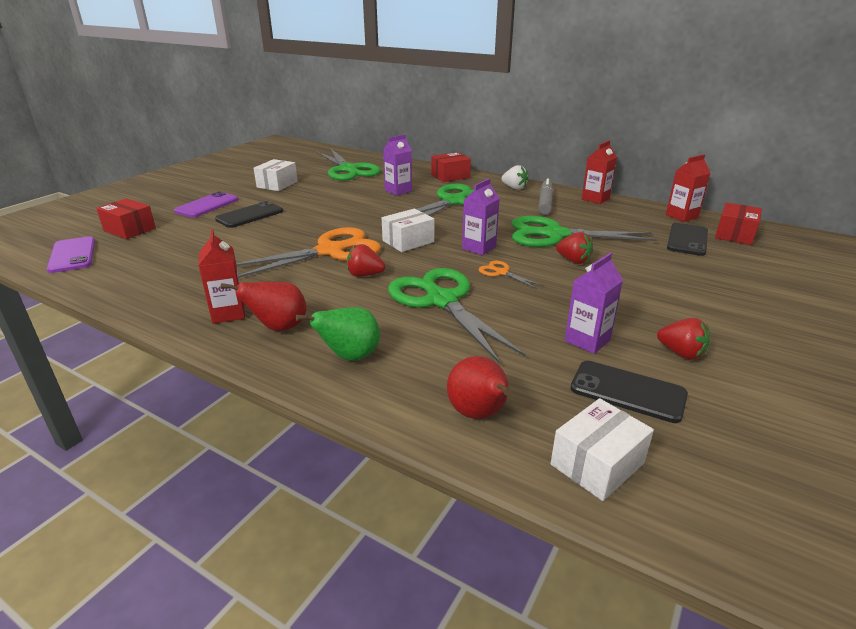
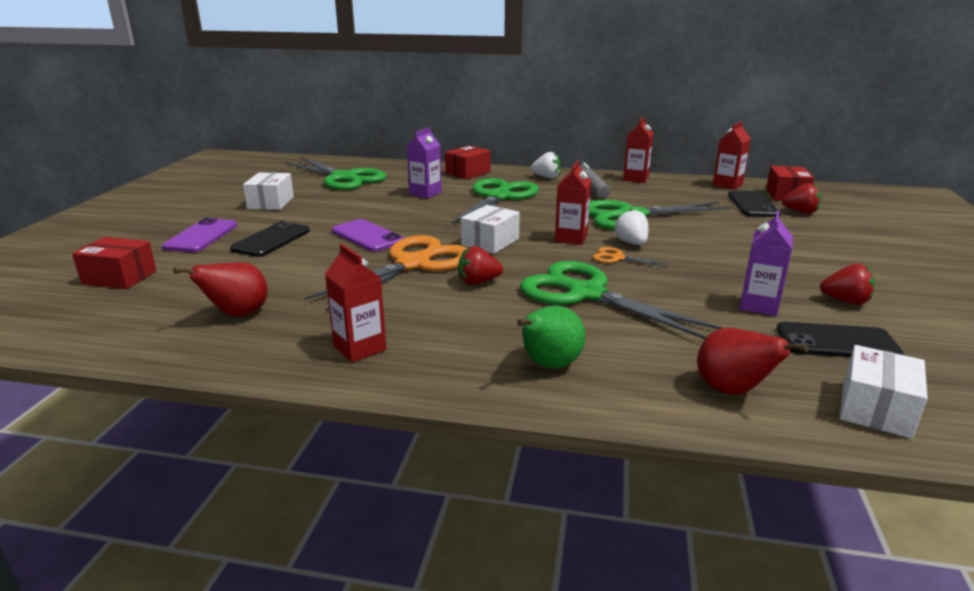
camera: 20 degrees left, 5 degrees down
(72, 255) = (65, 319): purple phone -> purple phone (367, 236)
(278, 327) = (437, 352): red pear -> red pear (238, 314)
(479, 248) = (571, 238): purple carton -> red carton
(528, 260) = (631, 243): none -> white strawberry
(573, 261) = (673, 237): red strawberry -> red strawberry (800, 212)

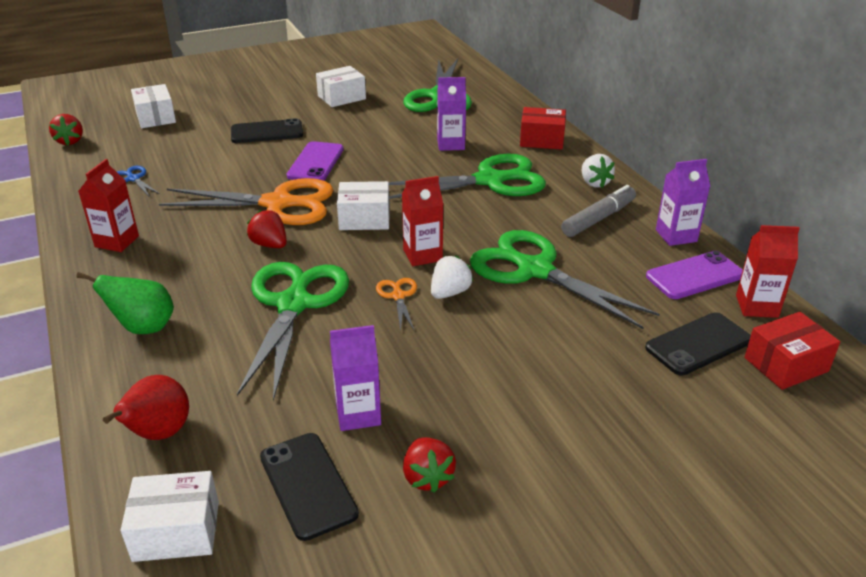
camera: 55 degrees right, 10 degrees up
(119, 277) = (156, 117): red box -> white box
(201, 236) = (247, 107): purple phone -> purple phone (694, 276)
(238, 314) = (133, 179): red pear -> blue scissors
(635, 179) = (676, 236): red carton -> purple carton
(800, 212) = (723, 390): red strawberry -> red strawberry (70, 141)

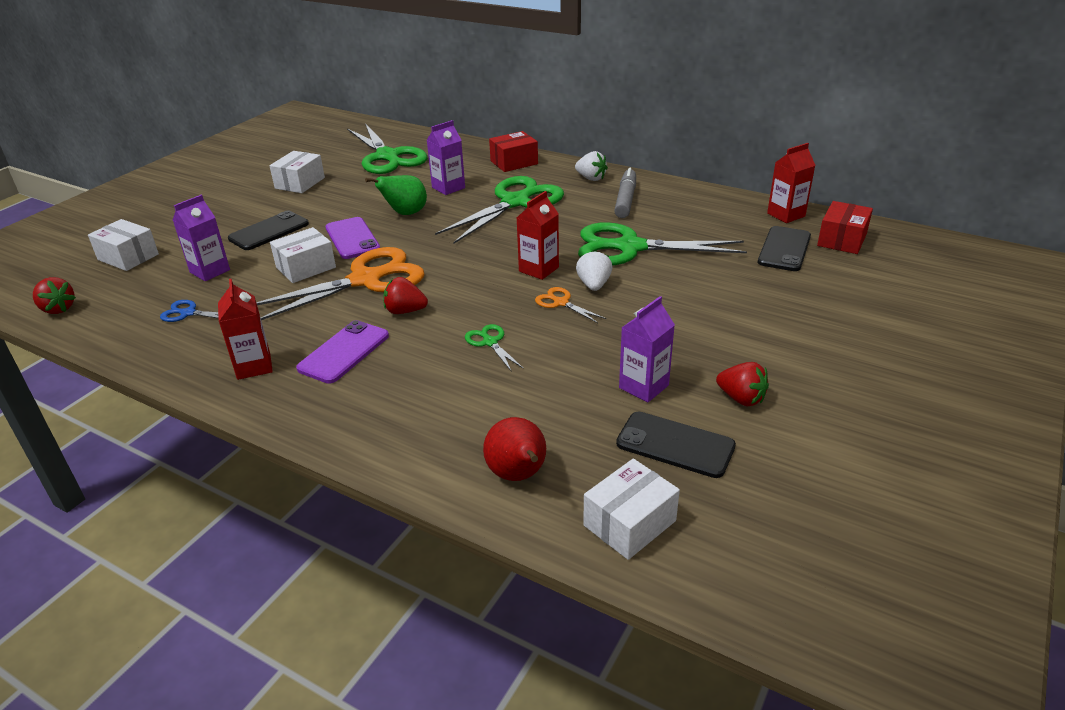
camera: 35 degrees left, 0 degrees up
(144, 328) = (387, 415): green pear -> green pear (405, 213)
(293, 304) = (490, 342): green scissors -> green scissors, size x0.42
(364, 219) = (457, 263): white box -> white box (306, 267)
(676, 236) = (687, 192): purple carton -> purple carton (210, 271)
(694, 276) = (730, 211): purple phone -> purple phone (344, 352)

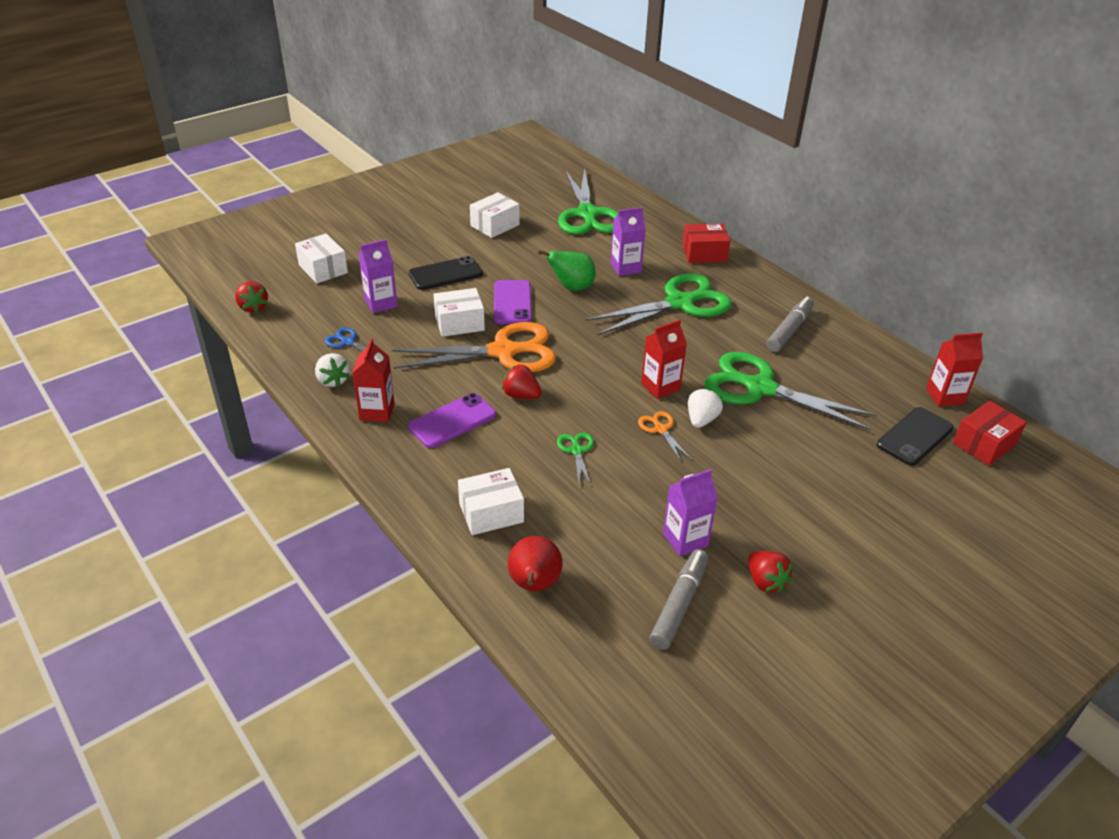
camera: 20 degrees right, 5 degrees up
(591, 178) = (770, 294): white strawberry -> white strawberry (333, 380)
(629, 523) = (599, 660): white box -> white box (491, 513)
(675, 445) = (679, 604): black phone -> grey marker

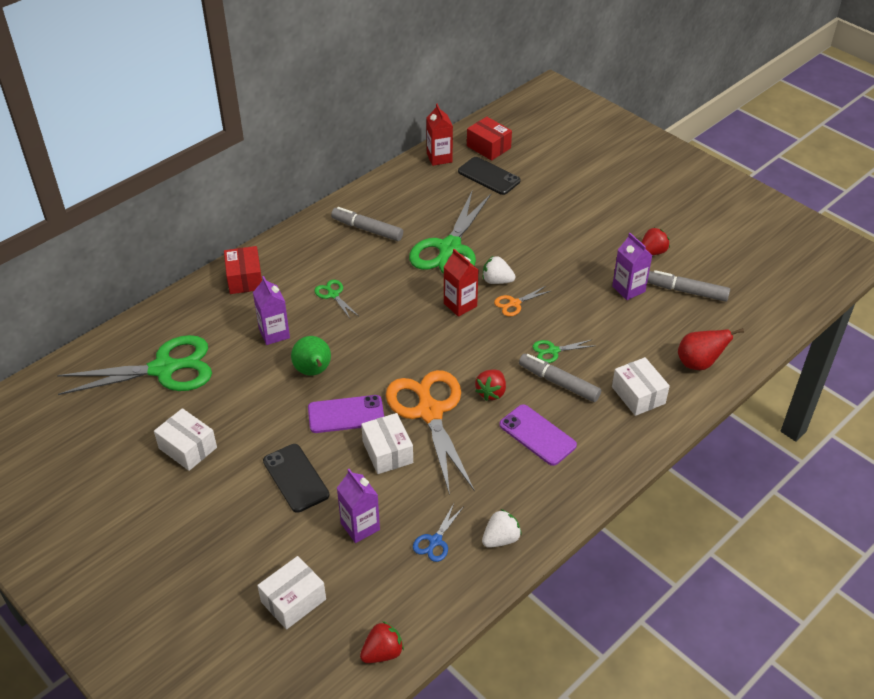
camera: 95 degrees left, 5 degrees up
(377, 411) = (538, 493): red carton -> none
(525, 448) = (559, 383): none -> grey marker
(679, 303) = (333, 295): green scissors -> green scissors, size x0.42

